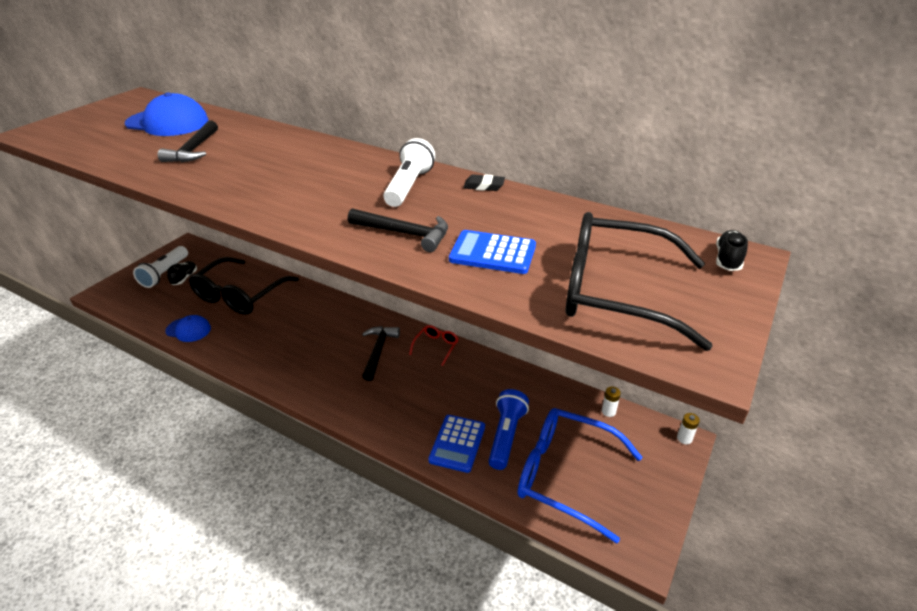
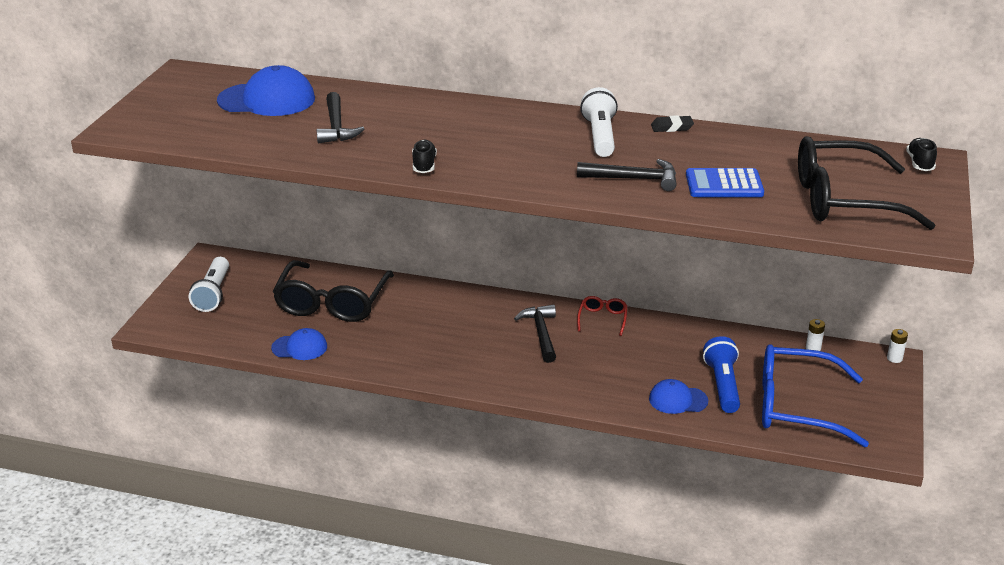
camera: 15 degrees left, 5 degrees down
(184, 278) = (244, 295): black shoe -> black shoe (424, 165)
(457, 443) = (678, 400): blue calculator -> blue cap

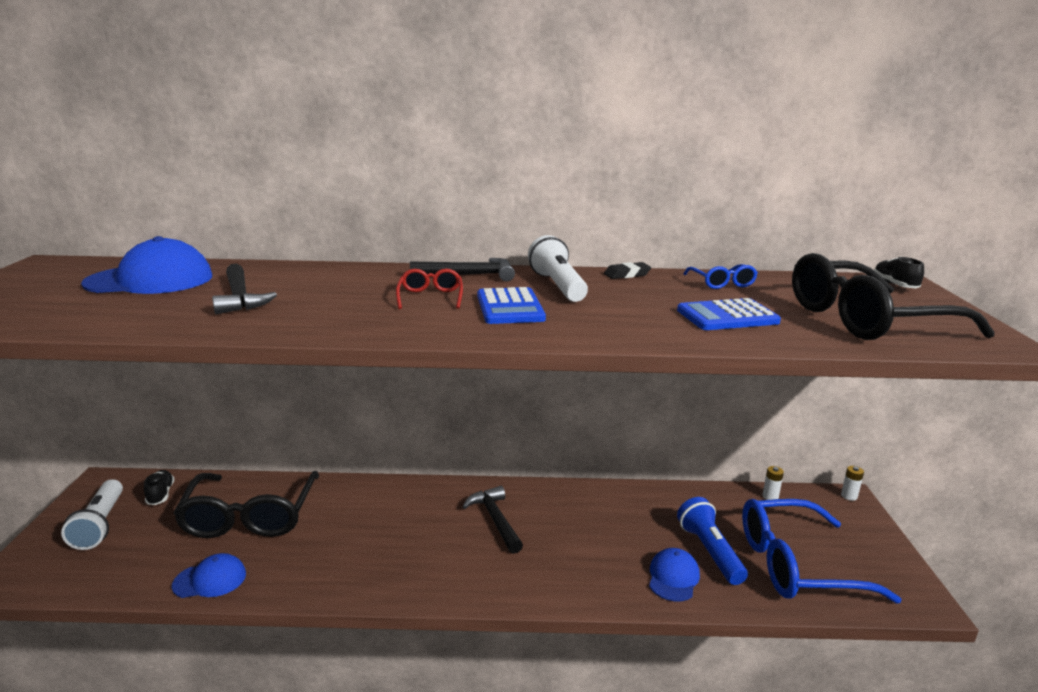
camera: 15 degrees left, 10 degrees down
(424, 165) = (361, 326): black shoe -> black shoe (160, 494)
(546, 157) = (510, 307): none -> blue calculator
(602, 319) = (553, 494): red glasses -> red glasses (430, 297)
(633, 179) = (624, 319): black hammer -> black hammer (469, 275)
(678, 400) = (673, 577): blue cap -> blue cap turned 120 degrees clockwise
(753, 146) = (722, 283): none -> blue glasses

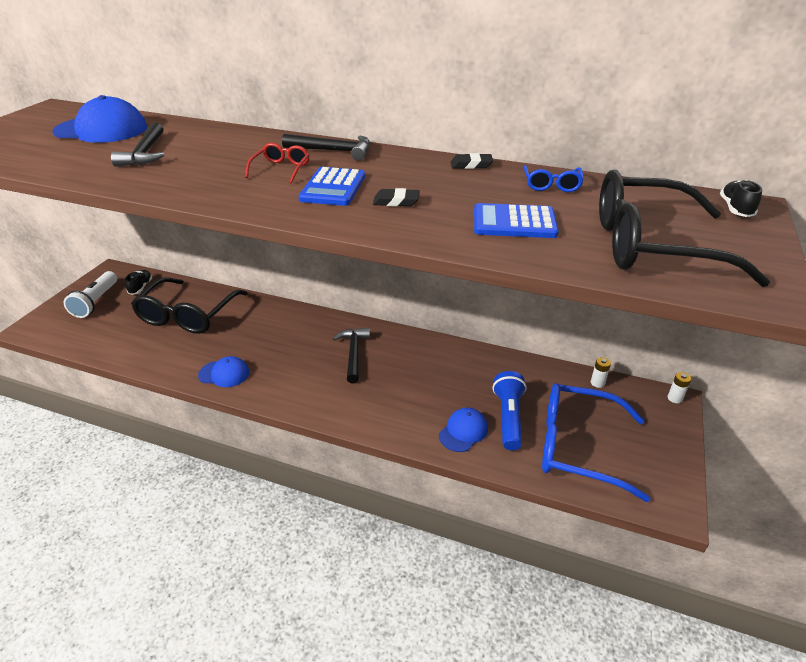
camera: 20 degrees right, 15 degrees up
(210, 580) = (141, 355): blue cap -> blue cap (224, 374)
(558, 286) = (396, 170): white flashlight -> none
(592, 312) = (396, 201): none -> black eraser

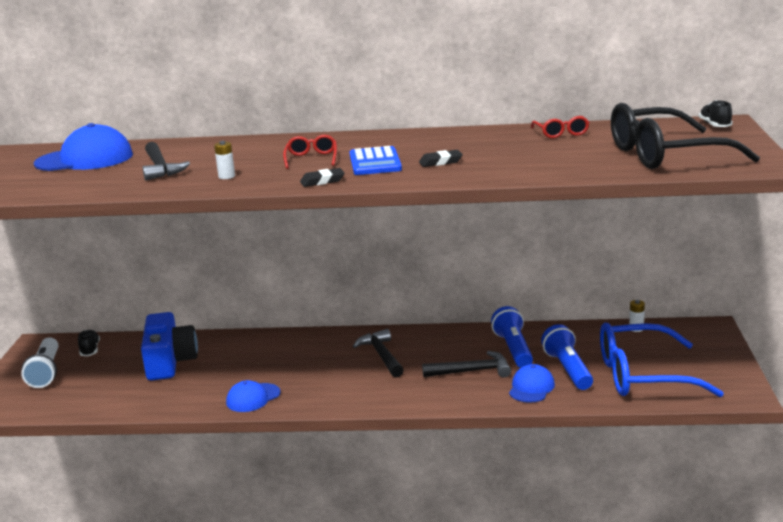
camera: 15 degrees left, 15 degrees down
(188, 315) = (169, 362): black glasses -> blue camera
(224, 374) = (253, 398): blue cap -> blue cap turned 150 degrees clockwise
(333, 151) = (345, 140): black hammer -> black hammer (472, 371)
(471, 165) = (481, 131): black eraser -> black eraser (322, 181)
(471, 378) = (514, 349): none -> blue flashlight
(514, 222) = (550, 159): blue calculator -> none
(551, 185) = (561, 133): blue glasses -> red glasses
(674, 398) = (711, 325): white battery -> white battery (226, 176)

